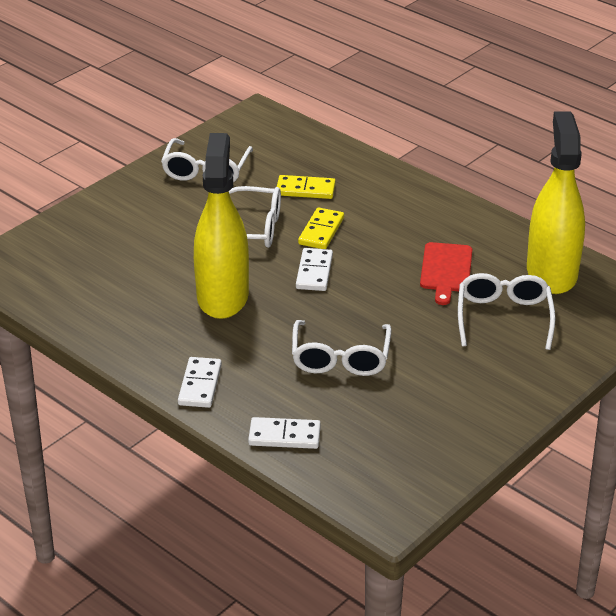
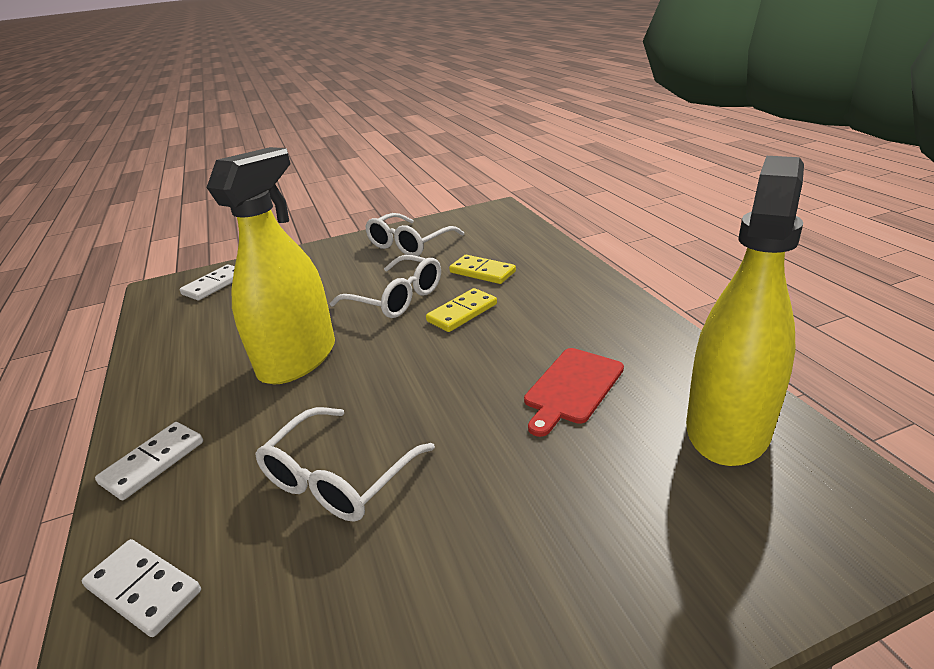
camera: 30 degrees right, 5 degrees down
(314, 272) = (415, 354): white domino -> white domino (215, 285)
(504, 317) = (613, 481): white glasses -> none

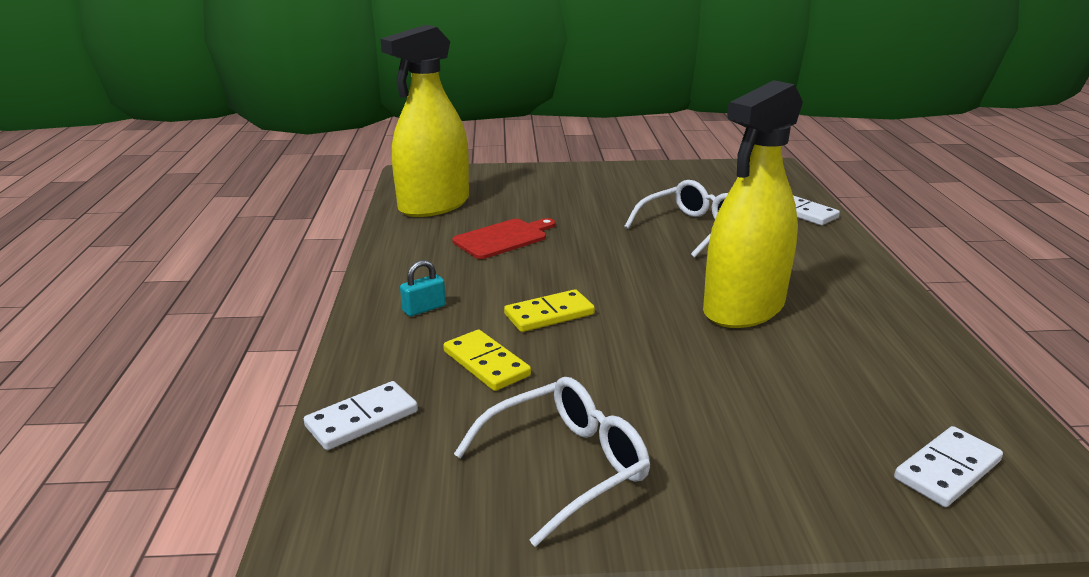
camera: 165 degrees left, 5 degrees down
(153, 463) = (845, 260): white domino -> white domino (362, 419)
(397, 298) = (620, 353): white glasses -> none
(562, 293) = (424, 308): none -> turquoise padlock

